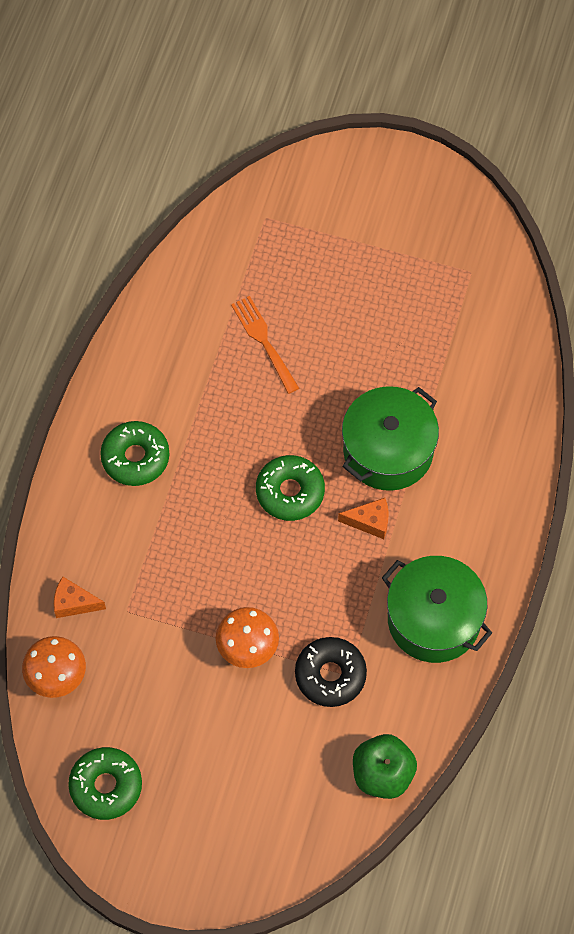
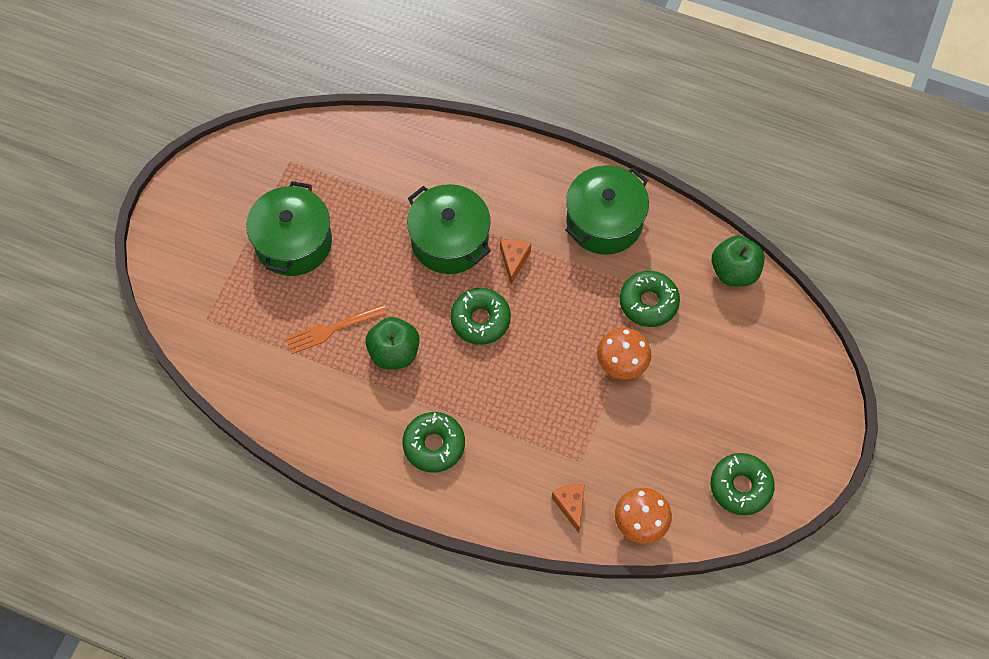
camera: 85 degrees left, 0 degrees up
(74, 603) = (571, 505): orange cheese -> orange cheese turned 150 degrees clockwise
(241, 406) = (394, 352): none -> green apple
(330, 675) = (648, 302): black donut -> green donut
(367, 289) = (293, 242): none -> green pot

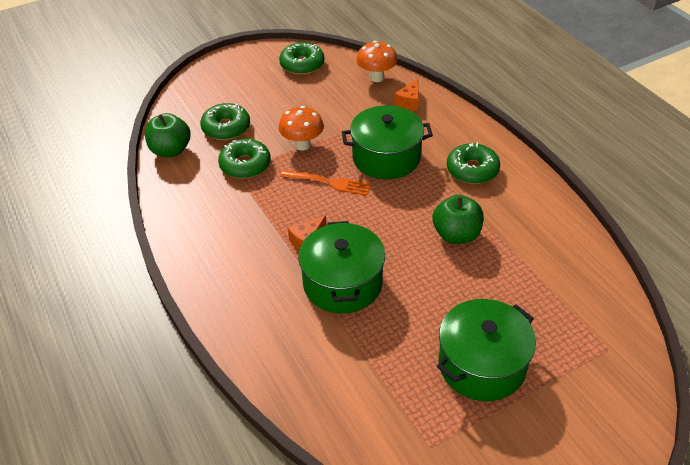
camera: 140 degrees left, 20 degrees down
(332, 329) = (495, 277): orange fork -> orange fork (329, 183)
(480, 320) = (371, 219): green donut -> green donut (226, 128)
(604, 221) = (214, 226): green pot -> green pot (386, 157)

